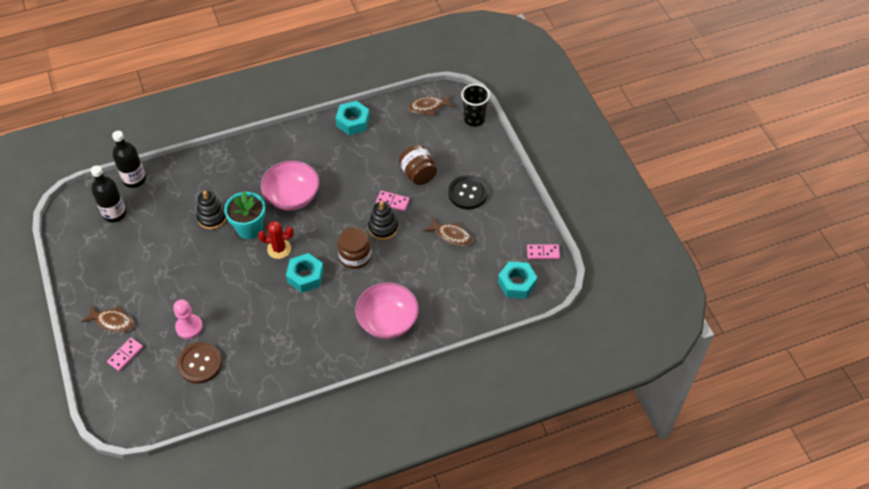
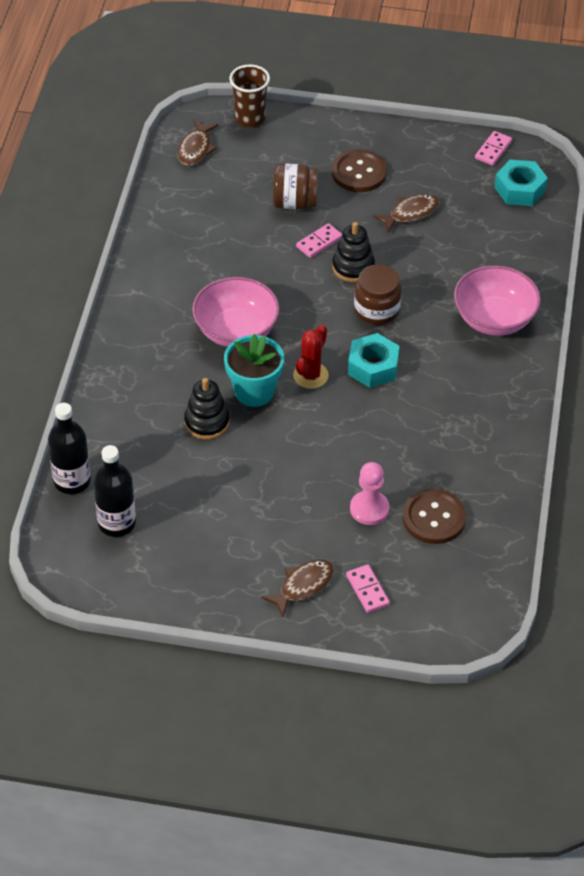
camera: 60 degrees left, 5 degrees down
(353, 122) = (159, 226): turquoise nut -> none
(467, 193) = (359, 173): black button -> brown button
(474, 119) = (250, 118): black cup -> brown cup

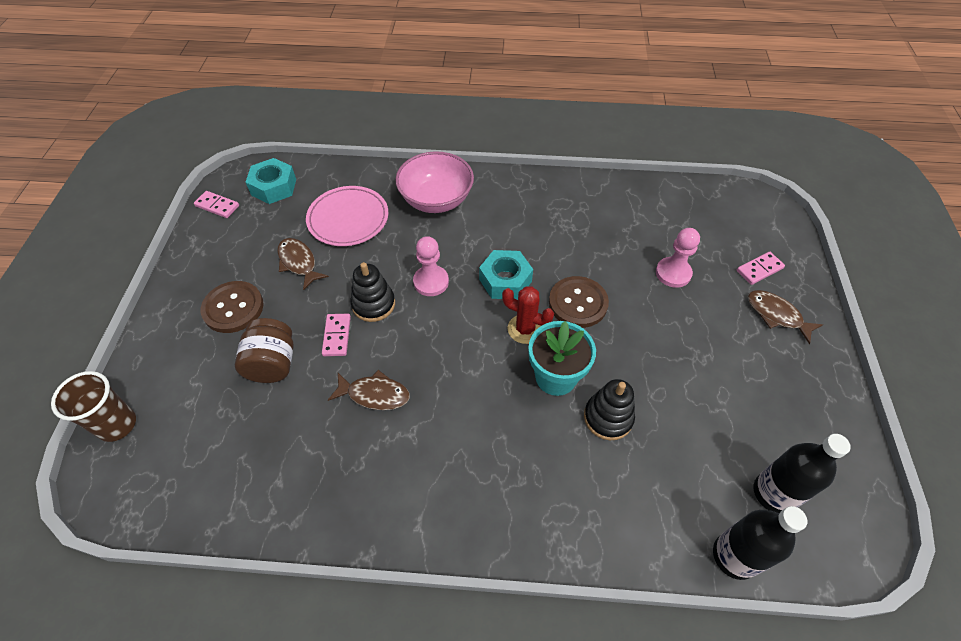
camera: 95 degrees left, 5 degrees up
(196, 149) = (161, 483): brown fish -> brown fish (374, 394)
(236, 331) = (472, 403): pink bowl -> none
(319, 242) = (337, 336): pink domino -> pink domino turned 45 degrees clockwise
(376, 309) = (431, 282): brown jar -> pink pawn
(434, 518) = (666, 230): brown button -> brown button (578, 303)
(468, 248) = (348, 219): none -> pink plate

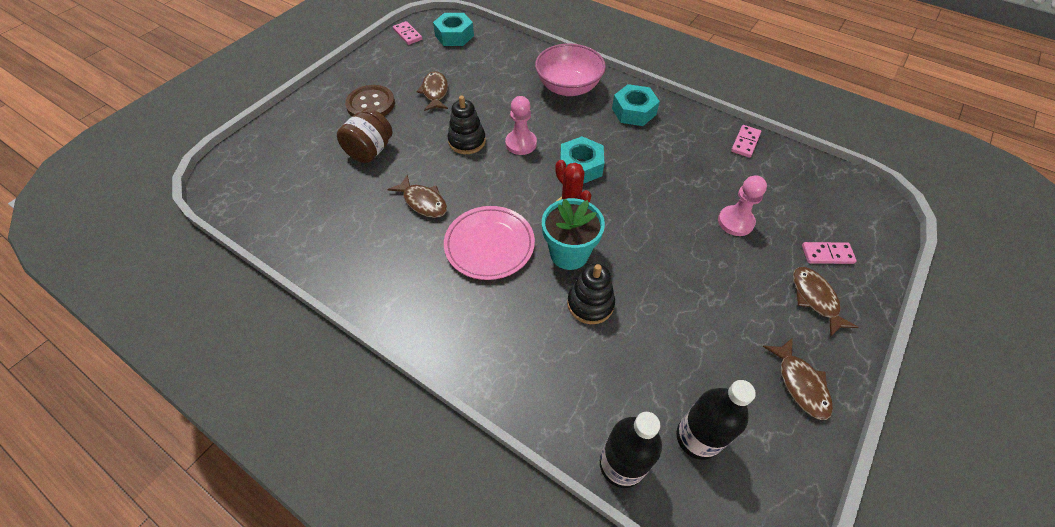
camera: 30 degrees right, 0 degrees up
(117, 425) = (252, 145): brown cup -> none
(337, 336) = (426, 151): pink domino -> pink domino (745, 142)
(348, 219) = (491, 76): pink plate -> pink plate (489, 245)
(515, 200) = (633, 111): none -> turquoise nut
(578, 303) = (629, 208): brown button -> none
(814, 398) = (800, 384): none -> brown fish

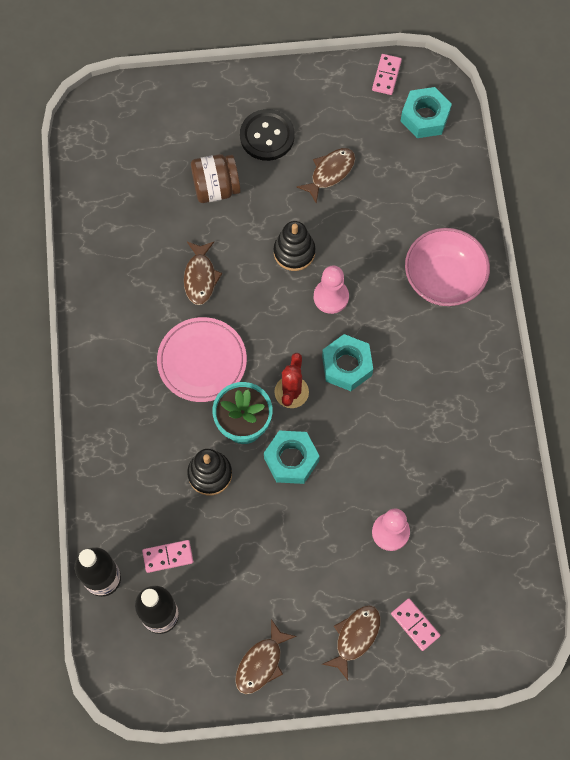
camera: 50 degrees right, 15 degrees up
(371, 104) = (267, 136): brown button -> black button
(633, 111) = (461, 360): turquoise nut -> turquoise nut (291, 460)
(745, 142) = (506, 485): pink domino -> pink domino (168, 557)

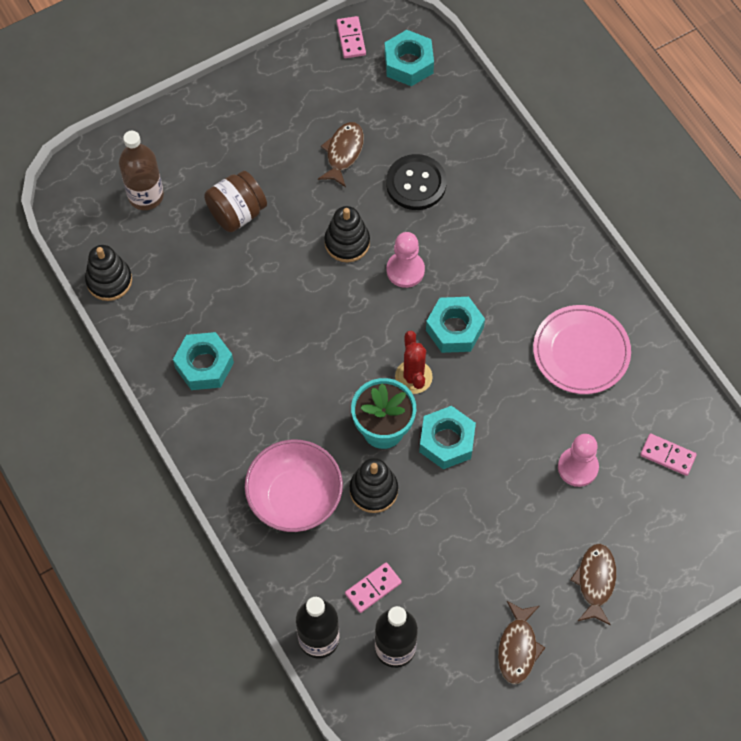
camera: 25 degrees left, 5 degrees down
(84, 202) = (109, 280): none -> black stacking toy
(125, 307) = (204, 365): none -> turquoise nut
(149, 142) = (146, 196): none -> brown bottle
(200, 277) = (266, 305): brown fish -> none
(202, 361) = (309, 385): pink plate -> pink plate (581, 352)
(267, 136) = (262, 142): black button -> black button (416, 183)
(415, 624) = (646, 543): pink domino -> pink domino (667, 455)
(443, 279) = (505, 208): pink bowl -> pink bowl (295, 497)

